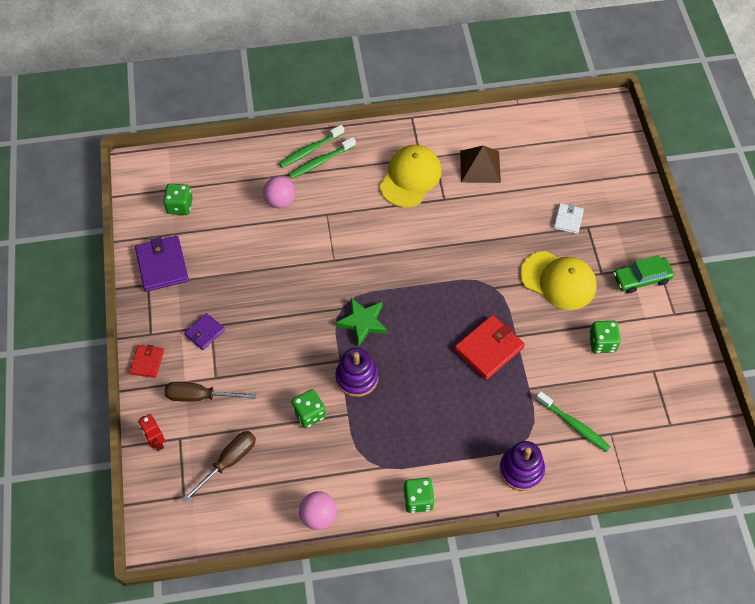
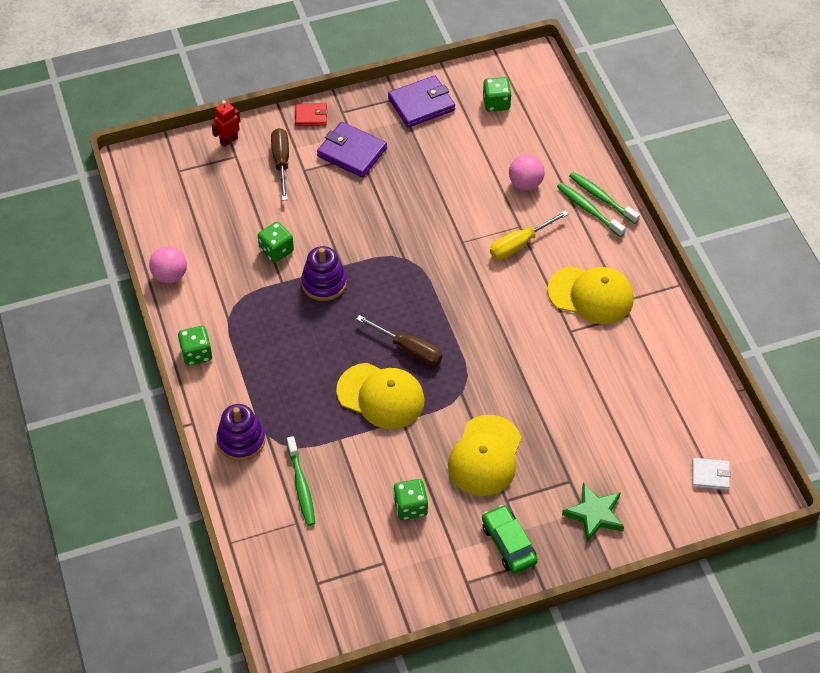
camera: 80 degrees right, 5 degrees down
(204, 332) = (352, 152): purple wallet -> purple wallet, size x1.73
(228, 462) = (216, 197): brown screwdriver -> brown screwdriver (409, 349)
(346, 217) = (519, 244): none -> yellow screwdriver
(363, 322) = (390, 278): green star -> green star (594, 514)
(480, 166) = (627, 361): brown pyramid -> none
(489, 349) = (381, 396): red wallet -> yellow cap
(568, 219) = (575, 459): white wallet -> white wallet (710, 475)
(574, 425) = (301, 486): green toothbrush -> green toothbrush turned 45 degrees counterclockwise

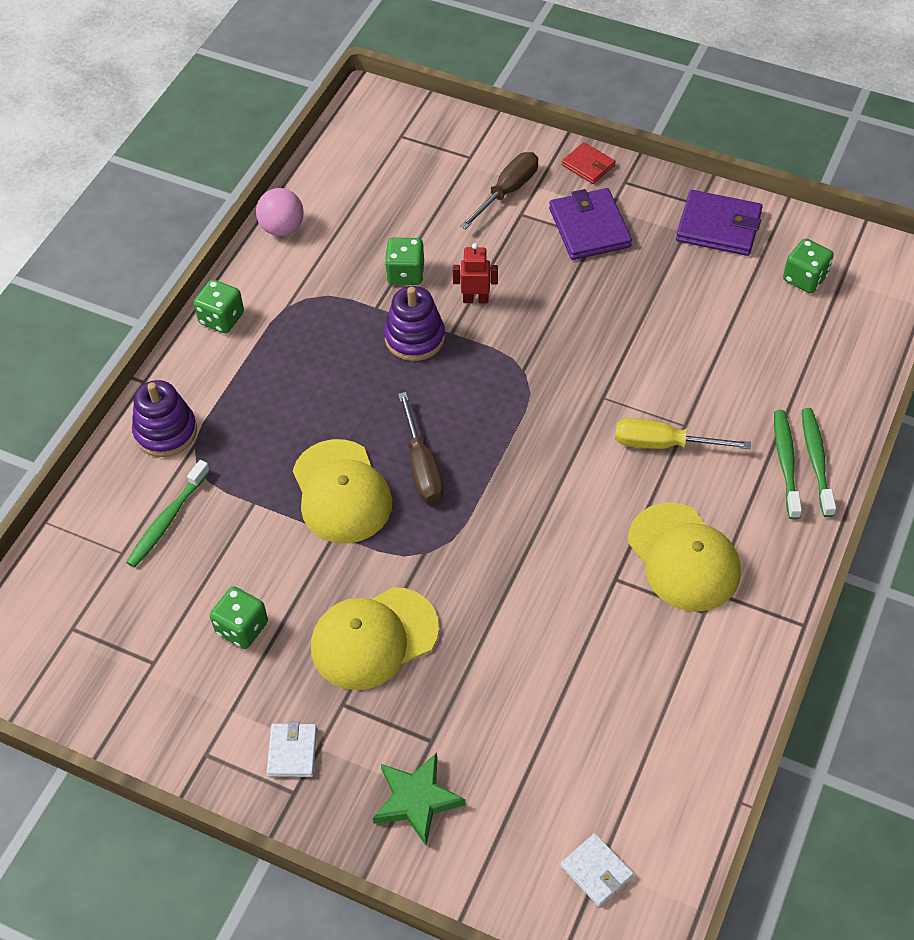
camera: 45 degrees right, 0 degrees up
(229, 140) = (480, 138): red robot -> red robot (475, 299)
(508, 544) = (292, 751): green car -> white wallet
(525, 183) = (743, 384): pink ball -> none

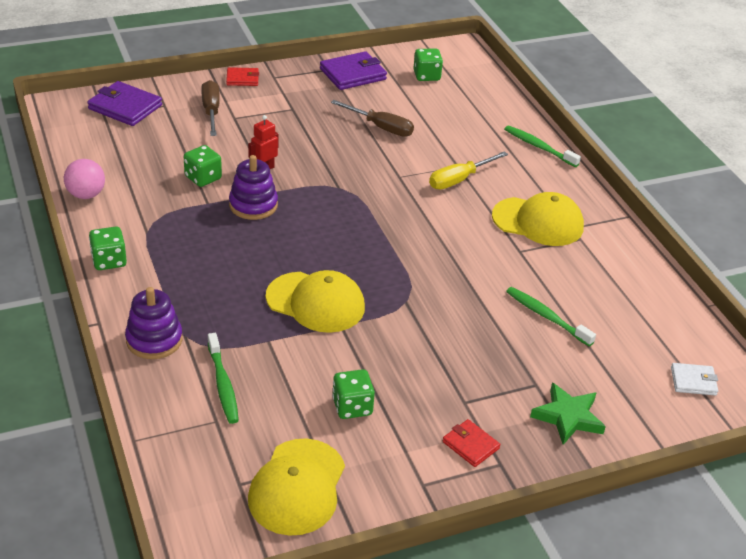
camera: 50 degrees left, 15 degrees down
(292, 751) = (470, 445): white wallet -> red wallet
(374, 638) = (436, 359): yellow cap -> yellow cap (297, 487)
(422, 466) = (346, 262): brown screwdriver -> brown screwdriver (381, 127)
(589, 228) = (283, 106): purple wallet -> purple wallet (125, 107)
(785, 463) = (527, 155): green toothbrush -> green toothbrush (546, 317)

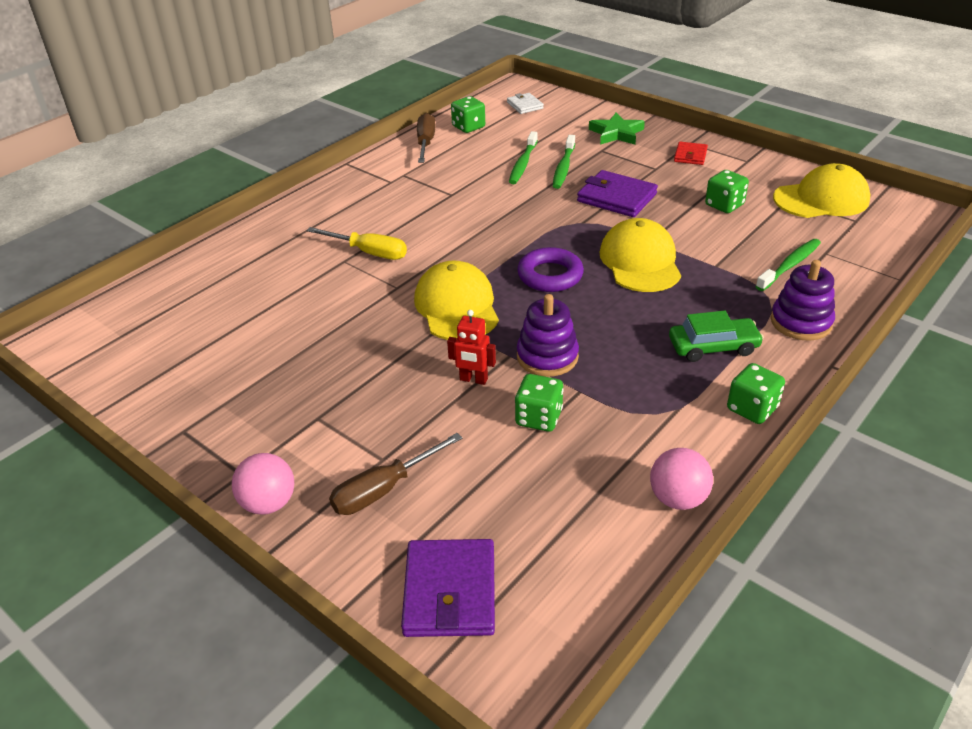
camera: 115 degrees left, 0 degrees up
(180, 280) = (713, 347): none -> green car
(242, 79) = (269, 503): red wallet -> pink ball
(344, 248) = (550, 275): none -> purple ring
(353, 74) = (184, 403): purple wallet -> purple wallet (617, 197)
(381, 127) = (306, 332): brown screwdriver -> brown screwdriver (425, 143)
(426, 76) = (150, 342): green dice -> green dice (468, 127)
(538, 222) = (398, 197): yellow cap -> yellow cap (457, 307)
(539, 147) = (265, 228): green toothbrush -> green toothbrush (563, 167)

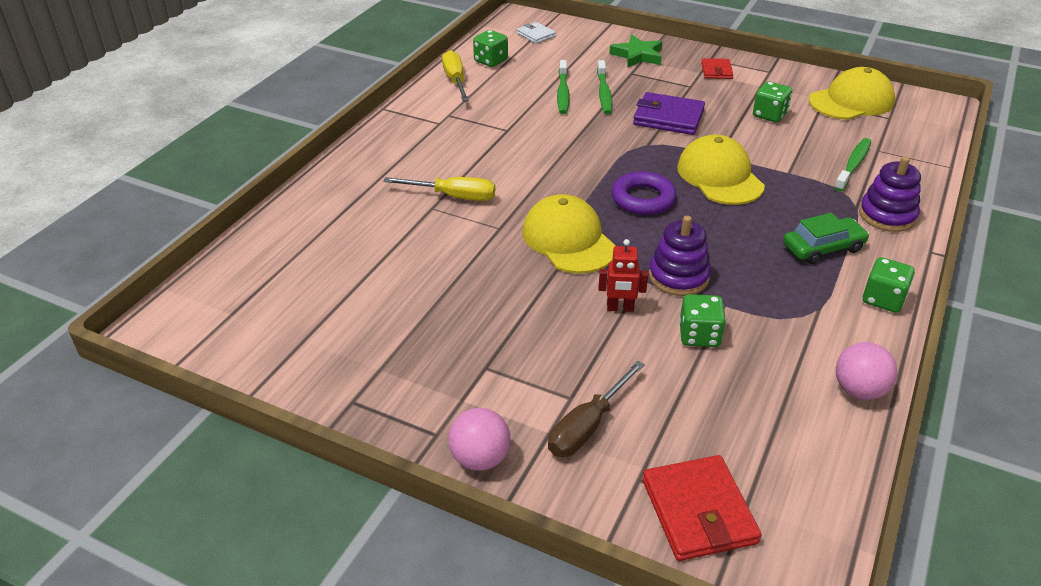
camera: 15 degrees left, 0 degrees up
(425, 143) = (455, 80): brown screwdriver -> yellow screwdriver
(450, 591) = (698, 511): purple wallet -> red wallet

